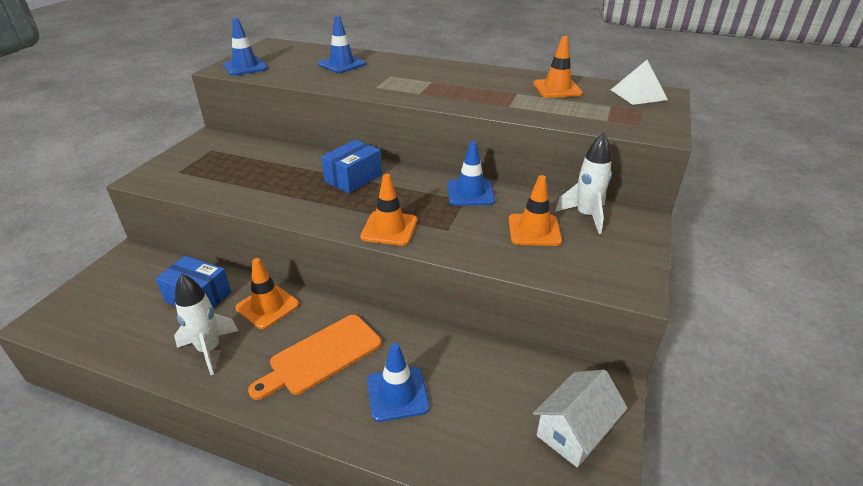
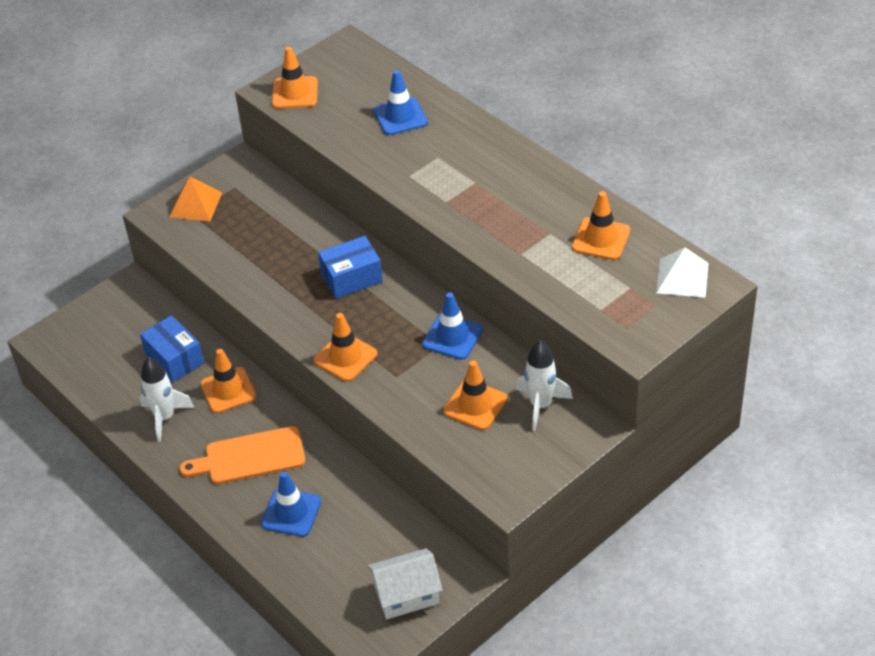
camera: 30 degrees right, 10 degrees up
(179, 165) = (196, 204): none -> orange pyramid
(245, 67) = (295, 93): blue traffic cone -> orange traffic cone

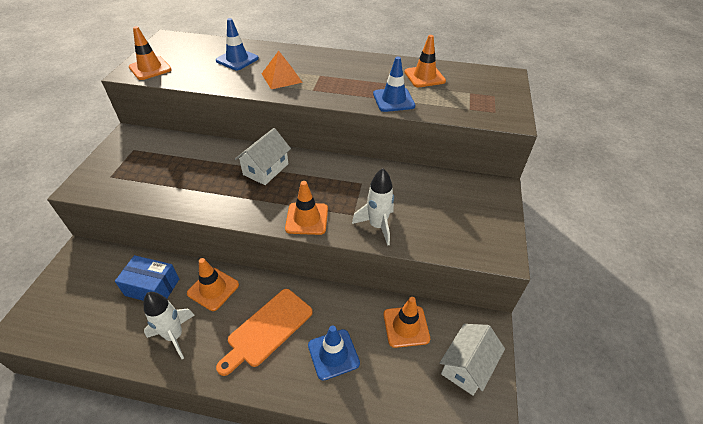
camera: 40 degrees left, 0 degrees up
(196, 204) = (109, 170): orange pyramid -> orange pyramid (281, 78)
(351, 278) = (266, 169): blue box -> white house
(452, 337) = (364, 175): blue traffic cone -> blue traffic cone (393, 100)
(475, 405) = (421, 208): orange traffic cone -> orange traffic cone (406, 326)
(540, 405) = (457, 189): white rocket -> white rocket (377, 226)
(682, 278) = (489, 78): white pyramid -> none

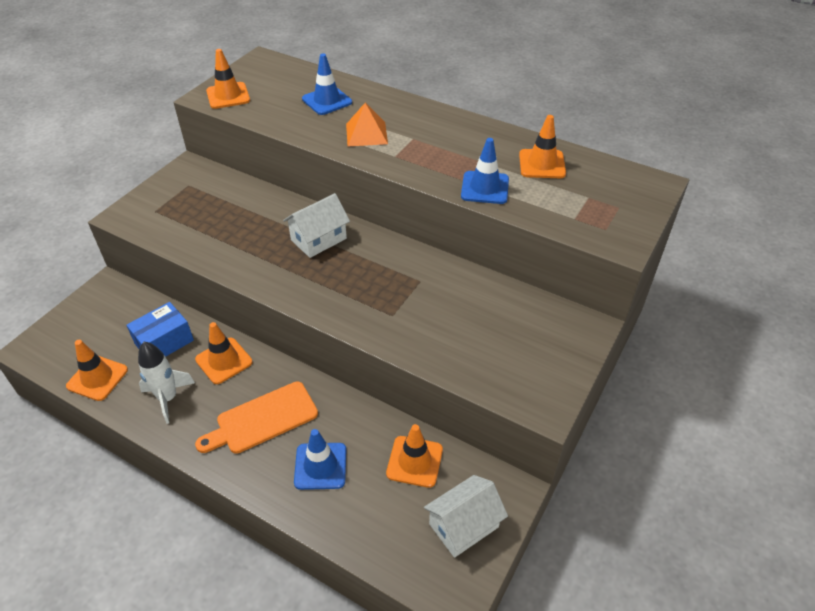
camera: 20 degrees right, 0 degrees up
(152, 287) = (164, 342): blue box -> blue box turned 75 degrees counterclockwise
(307, 219) = (338, 307): orange traffic cone -> orange traffic cone (97, 378)
(377, 226) = (413, 335): white rocket -> none

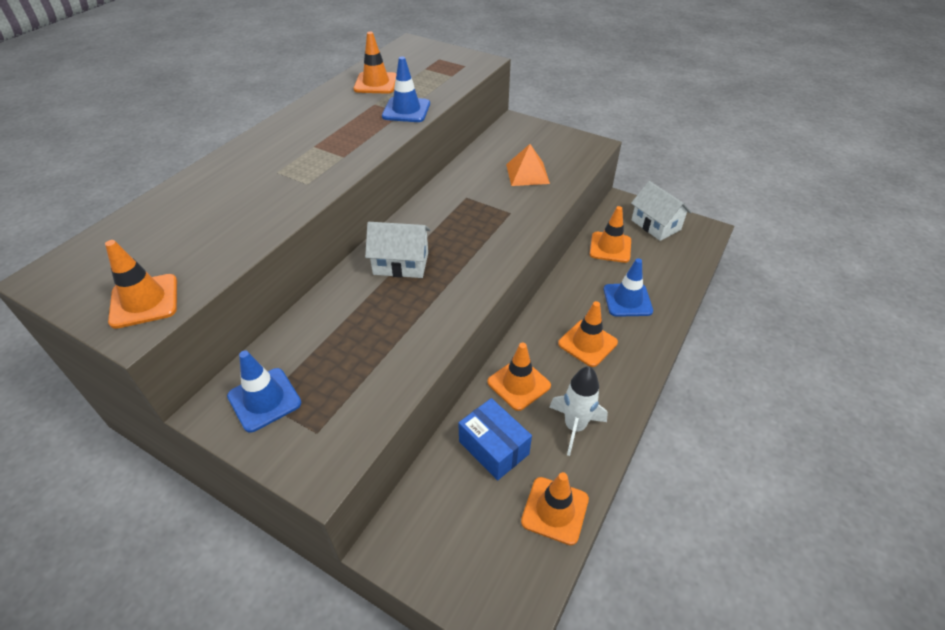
camera: 90 degrees left, 0 degrees up
(262, 419) = (587, 343): orange cutting board -> orange traffic cone
(318, 239) = (401, 263): white house -> white house turned 45 degrees counterclockwise
(327, 101) = (207, 206): blue traffic cone -> blue traffic cone (264, 399)
(366, 133) = (294, 175): orange pyramid -> orange pyramid (527, 173)

